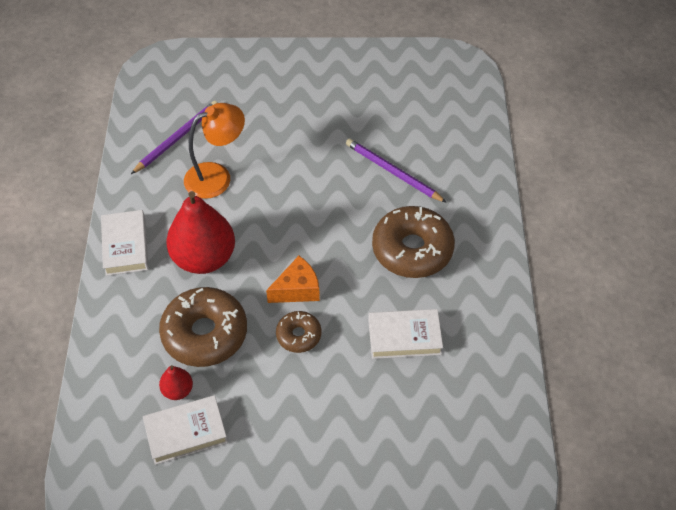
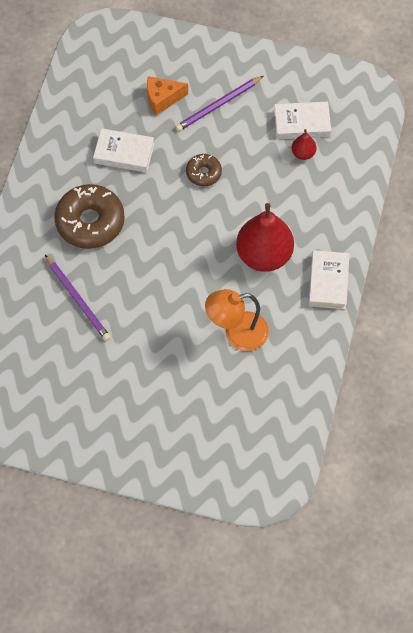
camera: 165 degrees left, 10 degrees up
(177, 138) = (266, 386): purple pencil -> purple pencil (218, 105)
(205, 333) = (275, 191): brown donut -> none
(297, 289) = (194, 210): orange cheese -> orange cheese (162, 99)

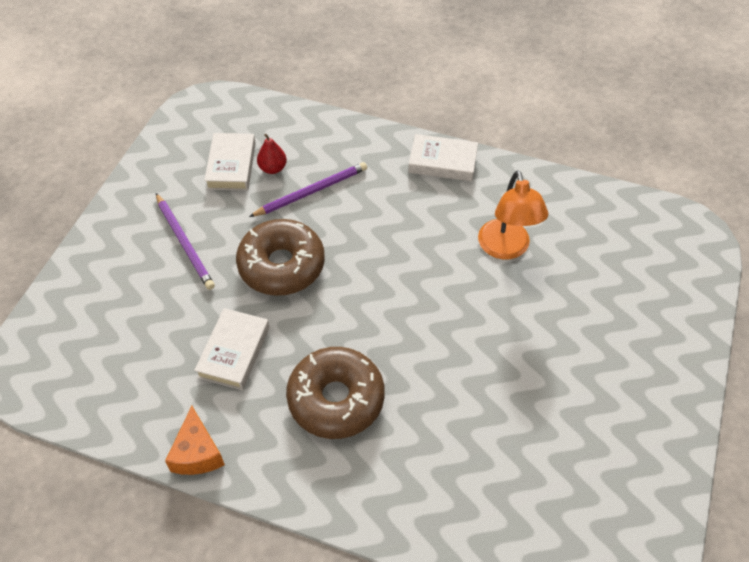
camera: 85 degrees left, 10 degrees down
(78, 299) = (455, 420): purple pencil -> purple pencil (311, 191)
(162, 99) = (158, 302): orange cheese -> orange cheese (197, 453)
(203, 173) = (281, 265): brown donut -> brown donut, size x1.90
(264, 255) = (404, 215): red pear -> none

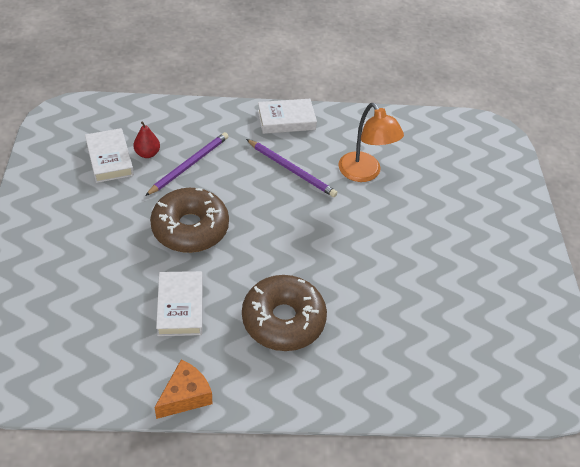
camera: 25 degrees left, 5 degrees down
(184, 243) = (96, 230): purple pencil -> purple pencil (291, 170)
(197, 453) = (185, 396): orange cheese -> orange cheese turned 105 degrees counterclockwise

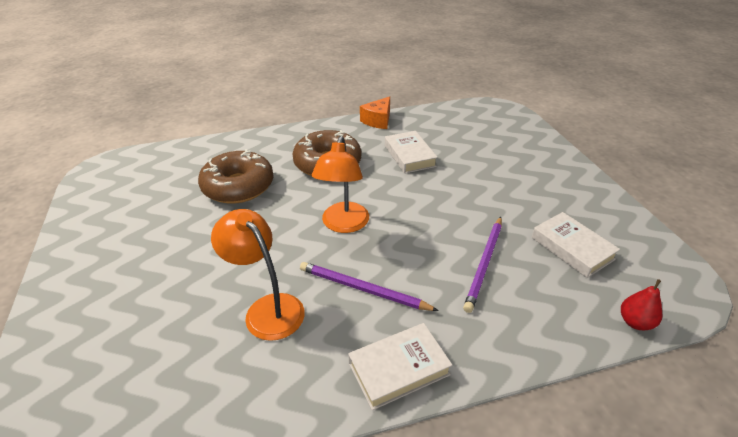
camera: 170 degrees right, 10 degrees down
(147, 153) = (540, 265): red pear -> red pear (635, 322)
(190, 228) = (438, 205): brown donut -> brown donut (238, 186)
(289, 229) = (343, 225): none -> orange lamp

